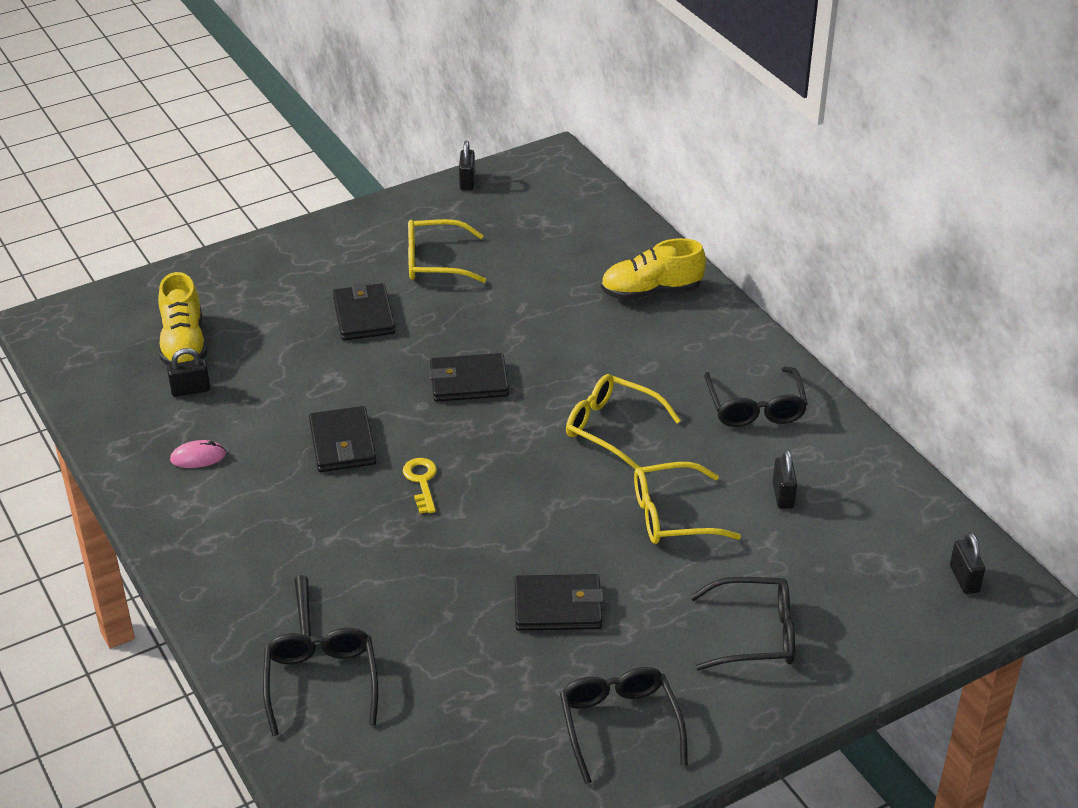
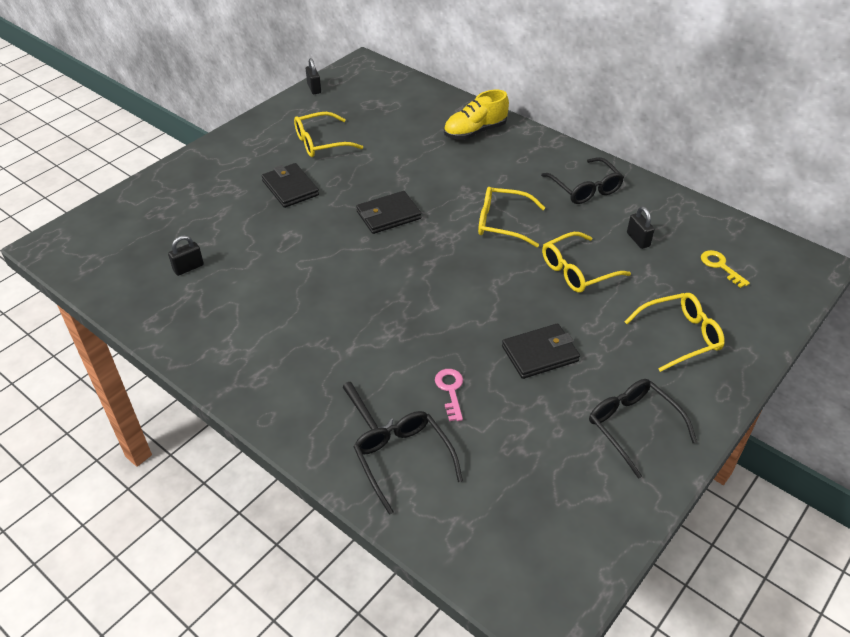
camera: 20 degrees left, 5 degrees up
(184, 344) = (167, 237): yellow shoe -> none
(198, 457) = (219, 315): pink mouse -> none
(342, 443) = (322, 278): black wallet -> none
(421, 482) = (394, 291): yellow key -> yellow key (720, 266)
(421, 620) = (450, 390): none -> pink key
(755, 634) = (680, 336): black glasses -> yellow glasses
(964, 579) = (781, 264): black padlock -> none

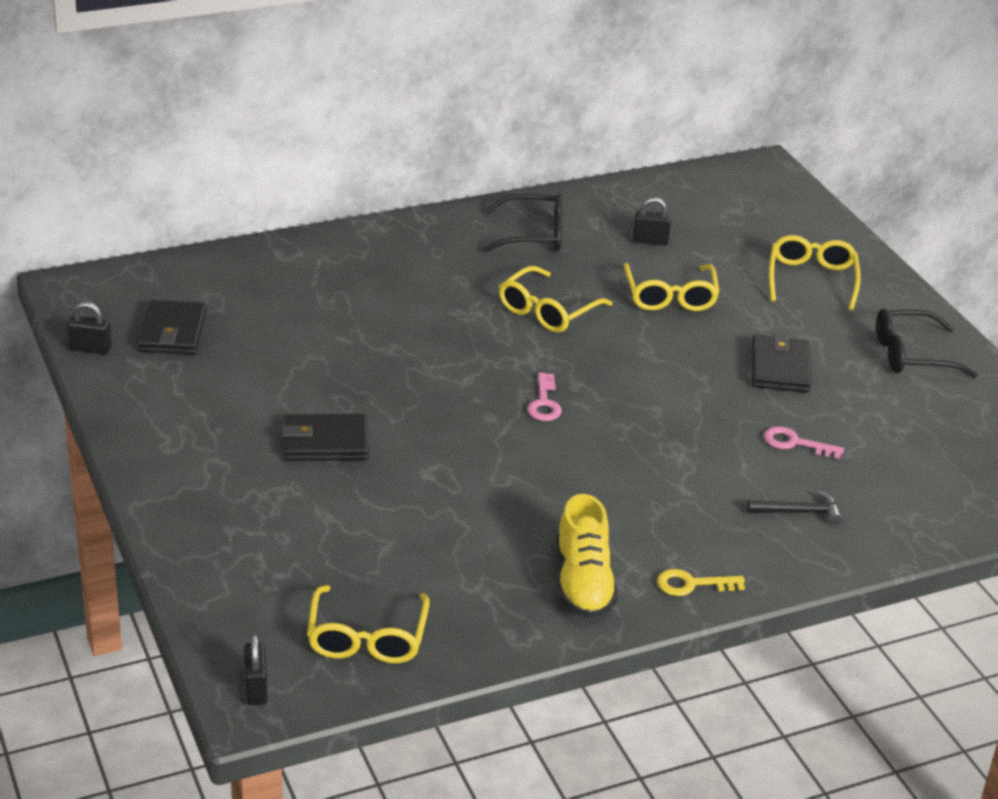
camera: 65 degrees left, 10 degrees down
(188, 268) = (428, 577): black padlock -> black padlock (256, 689)
(320, 143) = (241, 385): yellow glasses -> yellow glasses (367, 638)
(388, 215) = (459, 384): black wallet -> black wallet (173, 332)
(398, 255) = (544, 403): none -> pink key
(403, 459) = (874, 507): black glasses -> none
(475, 132) = (344, 262): yellow shoe -> yellow shoe (583, 584)
(720, 266) = (730, 214): yellow key -> yellow key (692, 584)

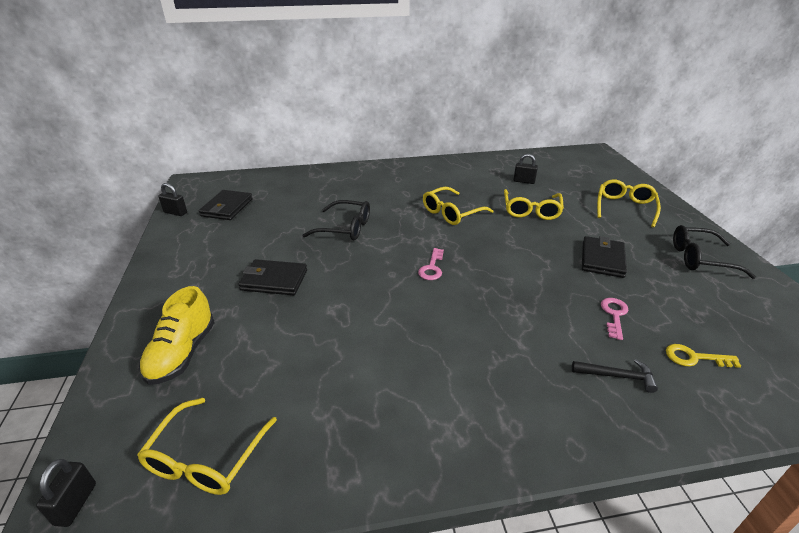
camera: 15 degrees right, 0 degrees up
(533, 235) = (456, 174): black glasses -> black glasses (345, 228)
(583, 584) = (416, 425): yellow shoe -> yellow shoe (182, 353)
(692, 584) = (514, 440): yellow key -> yellow key (694, 358)
(795, 443) = (614, 315): pink key -> pink key turned 75 degrees clockwise

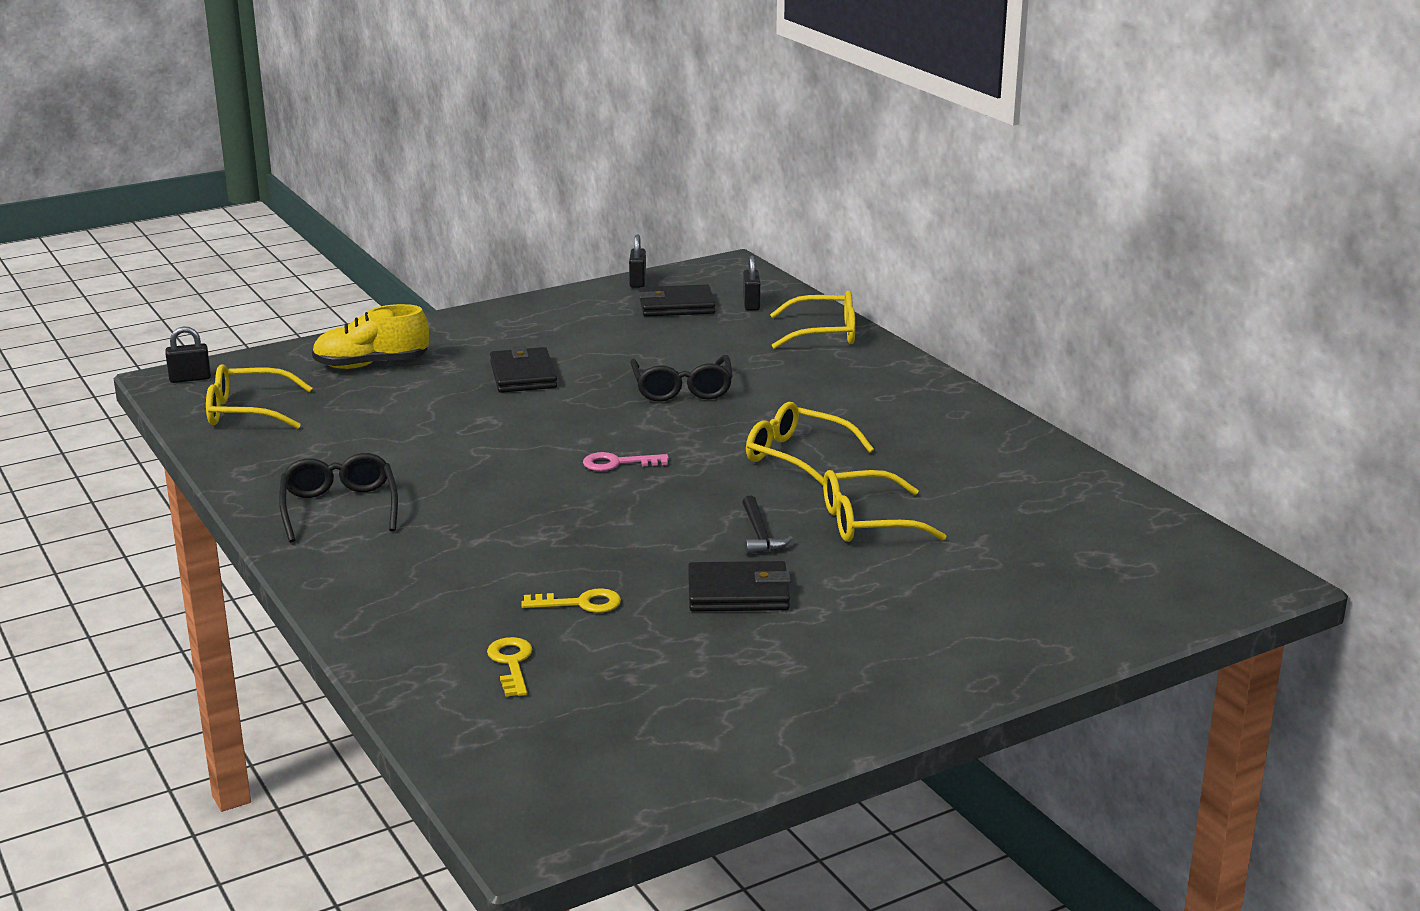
camera: 70 degrees right, 10 degrees down
(524, 181) = (992, 507): black padlock -> black padlock (751, 304)
(614, 315) = (580, 603): pink key -> yellow key
(617, 376) = (446, 606): black hammer -> black hammer (760, 535)
(624, 207) = (967, 615): yellow glasses -> yellow glasses (824, 333)
(700, 258) = (812, 688): black glasses -> black glasses (339, 508)

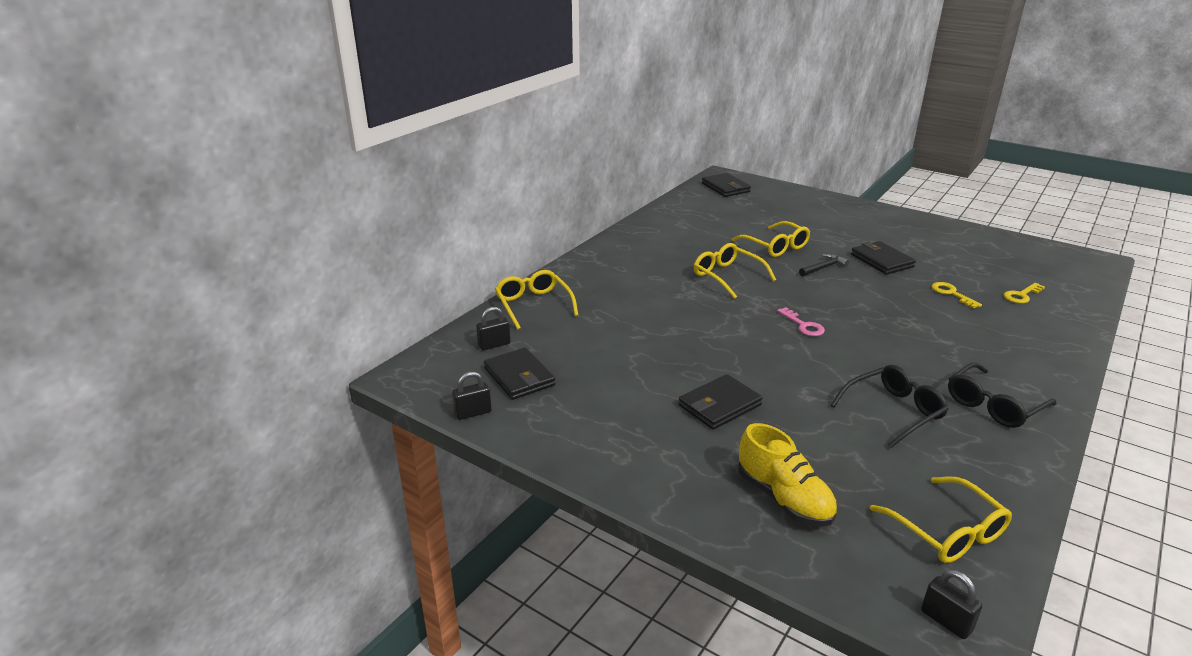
camera: 115 degrees left, 5 degrees up
(682, 389) = (676, 332): black glasses -> black glasses (894, 411)
(797, 456) = (727, 276): yellow glasses -> yellow glasses turned 135 degrees clockwise
(1180, 561) = (725, 188): none -> black wallet

